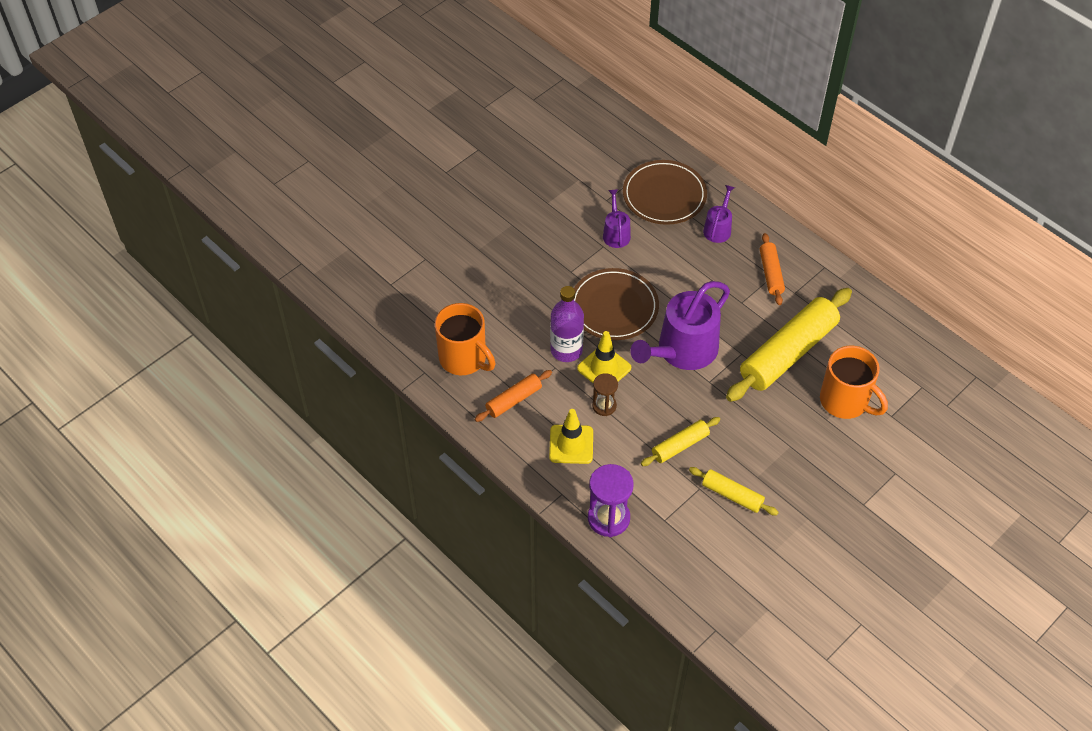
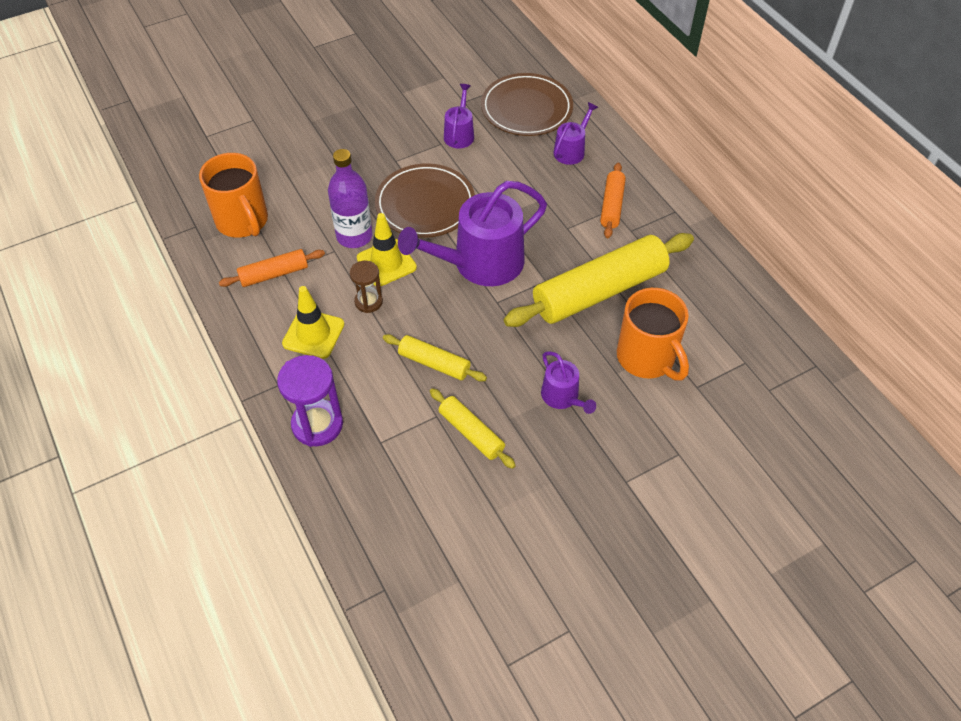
camera: 15 degrees right, 0 degrees up
(680, 445) = (434, 363): yellow rolling pin -> yellow rolling pin turned 45 degrees clockwise
(791, 449) = (562, 397): none -> purple watering can

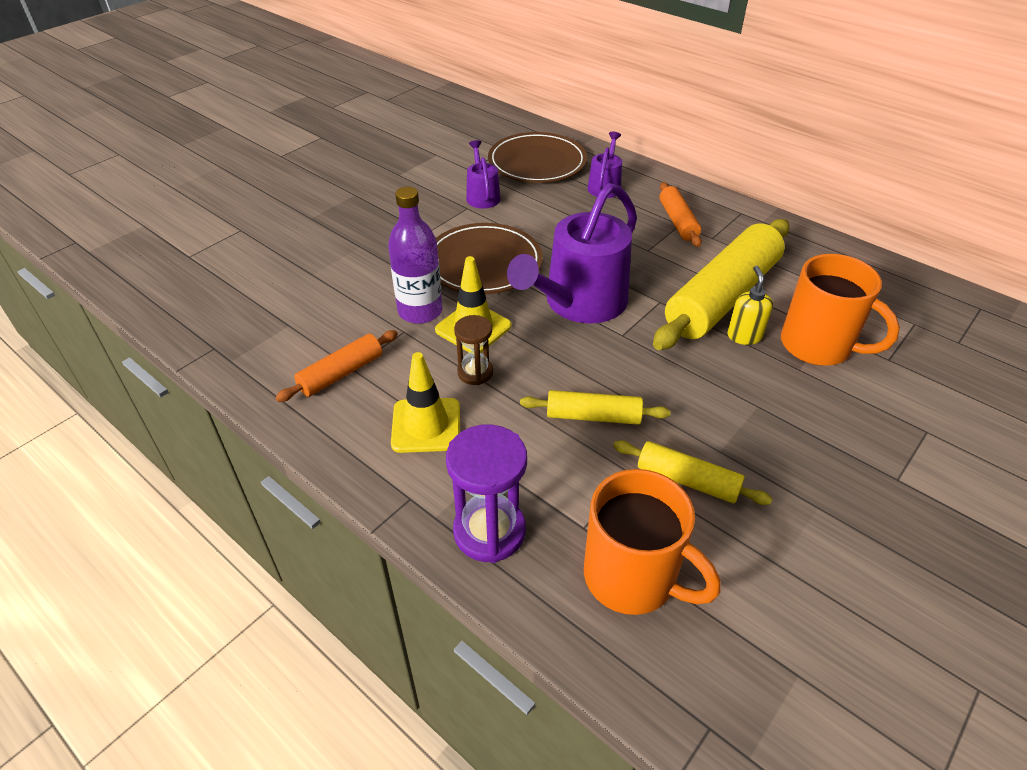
camera: 20 degrees left, 10 degrees down
(243, 221) = (274, 329): orange mug -> orange mug (632, 578)
(562, 397) = (761, 410): purple watering can -> none
(593, 331) = (744, 336): none -> yellow soap dispenser

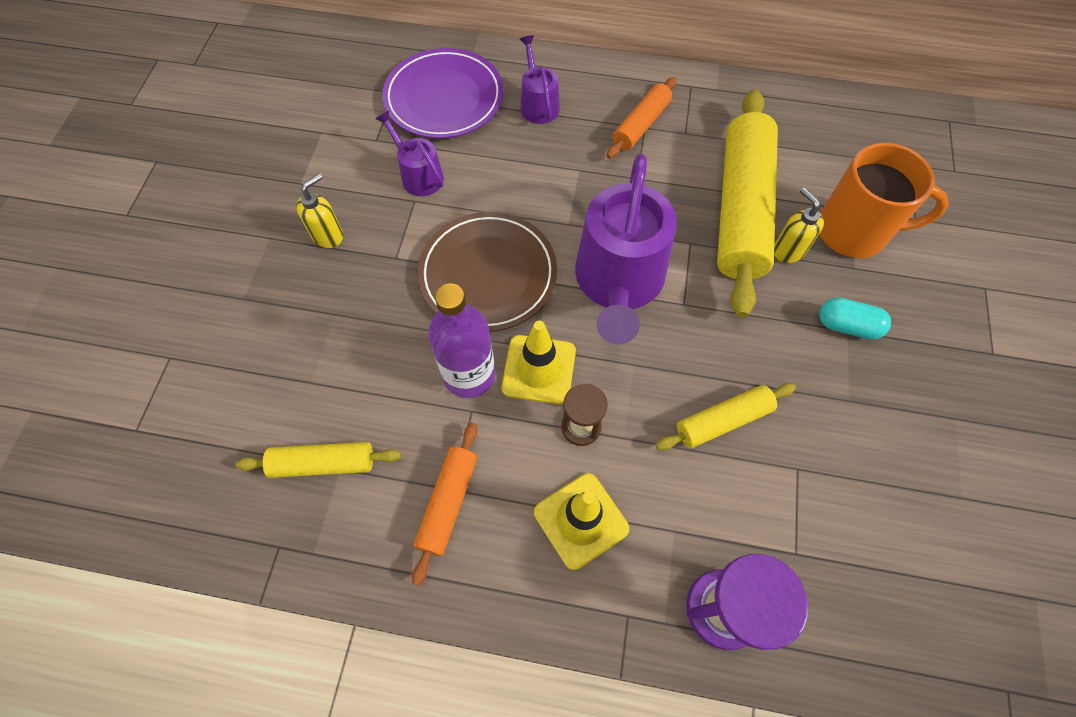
camera: 30 degrees left, 20 degrees up
(393, 206) = (328, 235): none -> yellow soap dispenser
(537, 162) = (444, 98): brown plate -> purple plate
(632, 578) = (867, 583): orange mug -> none
(677, 221) = (640, 125): orange rolling pin -> orange rolling pin turned 75 degrees clockwise
(687, 481) = (844, 450): yellow rolling pin -> yellow rolling pin (323, 464)
(759, 403) = (847, 326): none -> turquoise capsule

